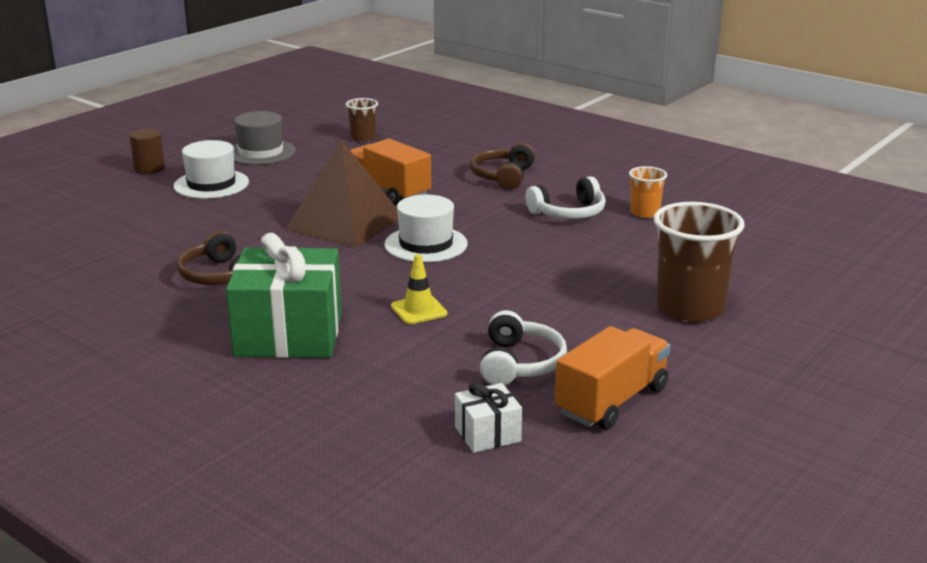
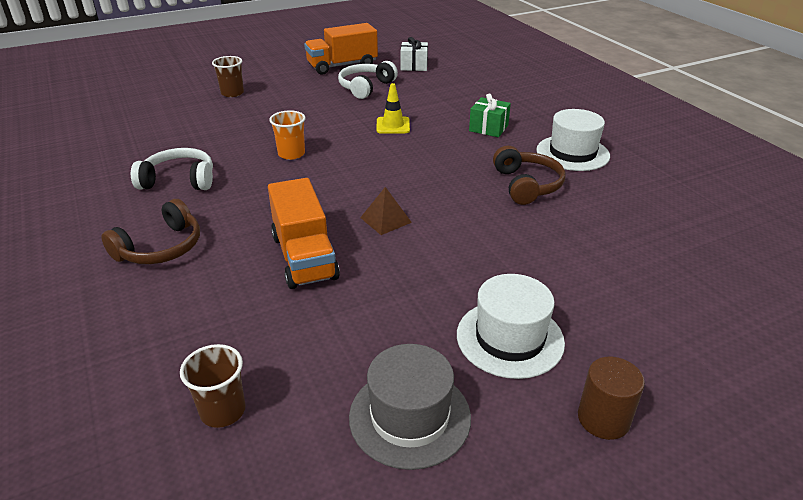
camera: 155 degrees left, 10 degrees up
(289, 334) = (488, 128): green gift -> green gift, size x0.47
(345, 223) = (385, 220): brown pyramid -> brown pyramid, size x0.41
(426, 244) = (336, 176): white hat -> white hat (572, 153)
(645, 213) = (122, 165): orange cup -> orange cup (291, 154)
(689, 308) = (232, 93): brown cup -> brown cup, size x0.51

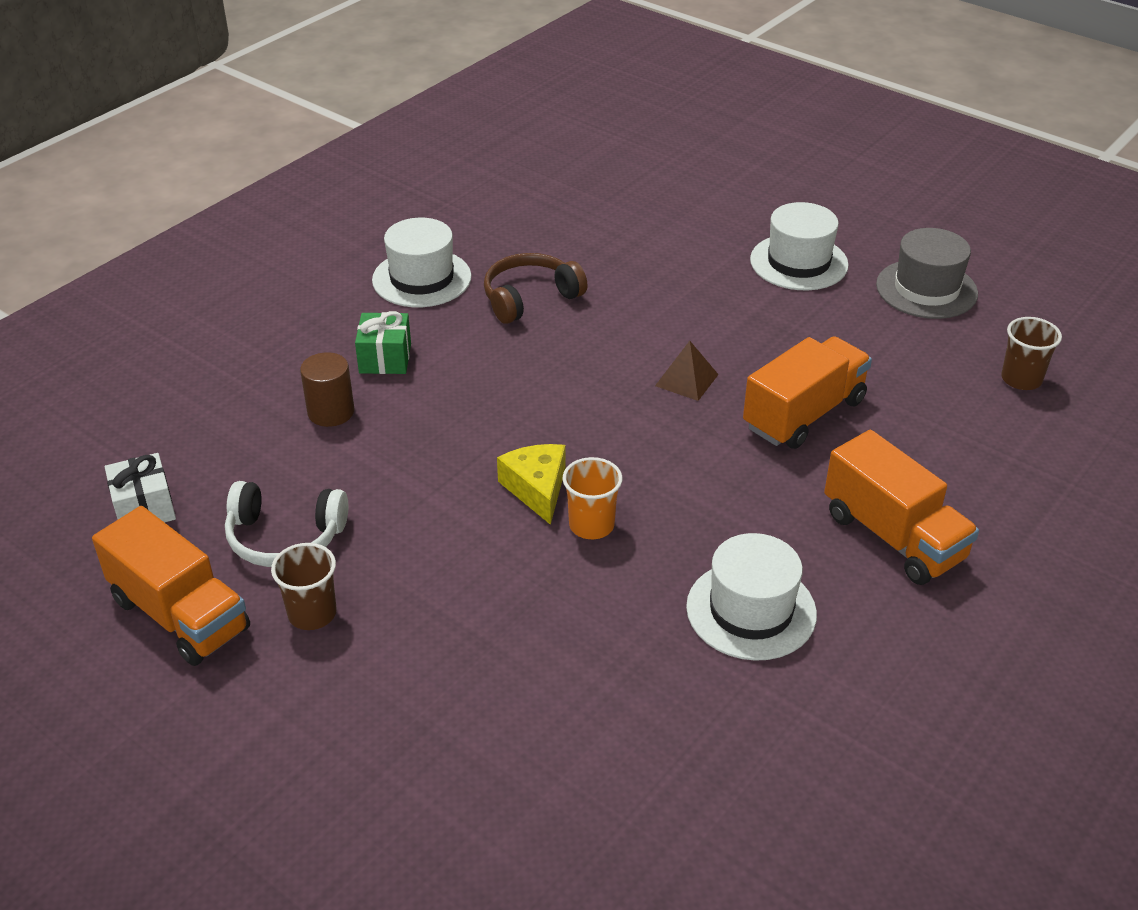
camera: 115 degrees left, 5 degrees up
(161, 248) = (893, 536): brown headphones -> orange truck
(179, 180) = (751, 610): white headphones -> white hat
(232, 93) = (405, 726): brown cup -> brown cup (312, 613)
(335, 146) = (537, 489): none -> yellow cheese
(393, 125) = (430, 452): yellow traffic cone -> none
(603, 419) = (840, 211): brown cylinder -> brown cylinder (331, 412)

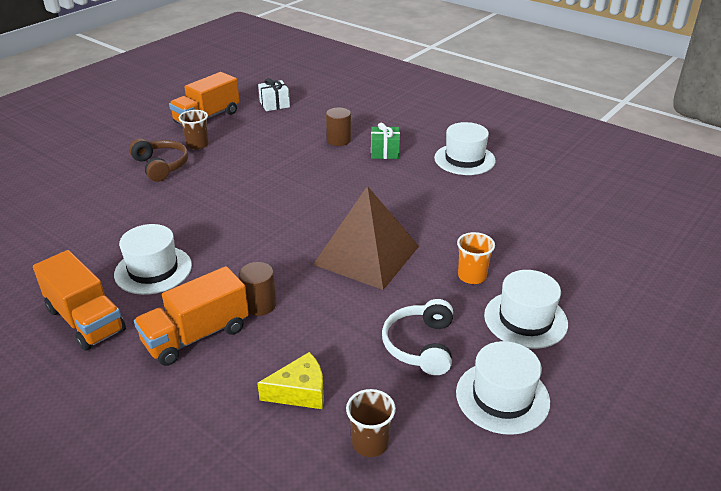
camera: 90 degrees right, 5 degrees down
(285, 537) = (248, 135): white headphones -> white headphones (420, 345)
(530, 298) = (451, 196): brown headphones -> brown headphones (161, 166)
(537, 489) = (269, 200): yellow cheese -> yellow cheese (300, 392)
(591, 525) = (236, 217): orange cup -> orange cup (472, 276)
(686, 380) = (367, 255): brown pyramid -> brown pyramid, size x2.41
(804, 414) = (328, 305): orange truck -> orange truck (85, 320)
(814, 479) = (259, 304): none -> brown cylinder
(926, 289) = (502, 397): grey hat -> white hat

